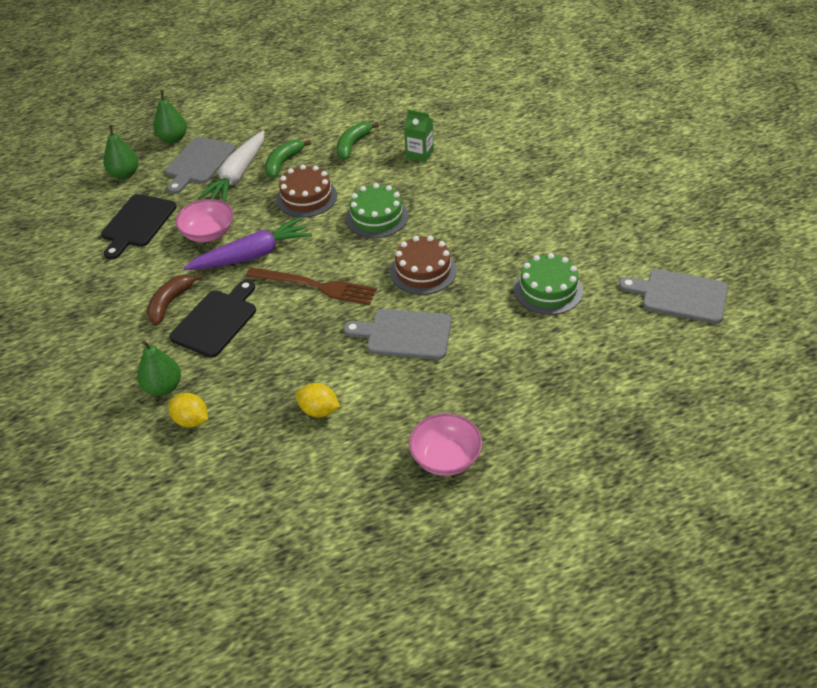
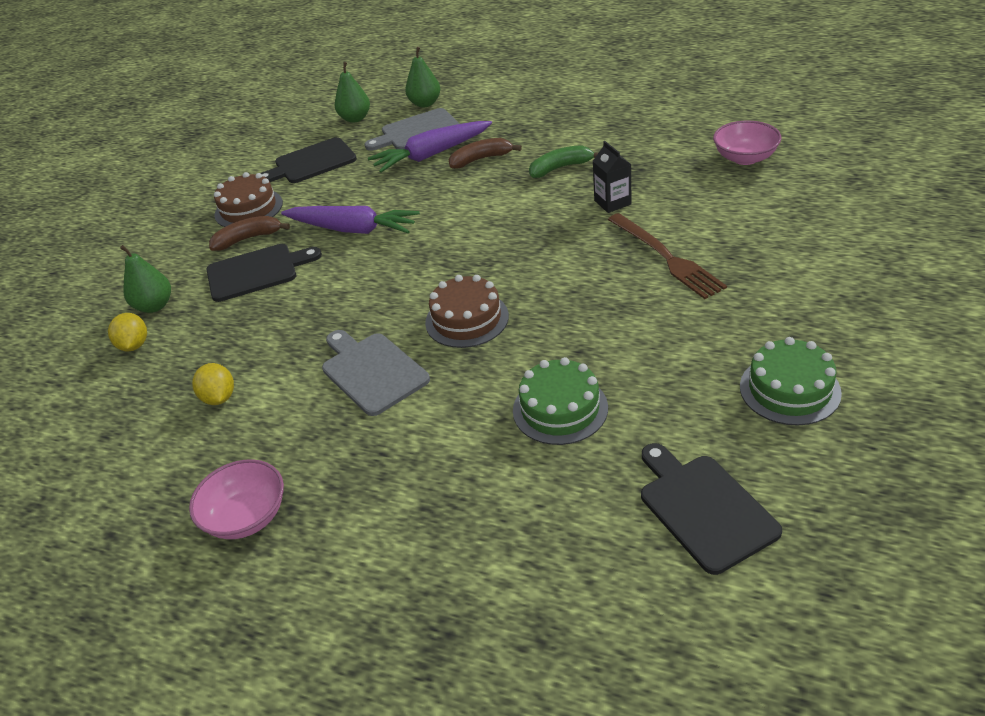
camera: 45 degrees right, 5 degrees down
(208, 233) = (347, 194): pink bowl -> pink bowl (745, 158)
(238, 175) = (432, 155): white carrot -> purple carrot
(283, 163) = (481, 159): green banana -> brown banana
(306, 197) = (459, 199): brown cake -> brown cake (248, 209)
(315, 286) = (362, 283): brown fork -> brown fork (666, 257)
(376, 217) = (494, 245): green cake -> green cake (789, 389)
(419, 154) = (612, 202): green carton -> black carton
(679, 295) = (704, 508): grey cutting board -> black cutting board

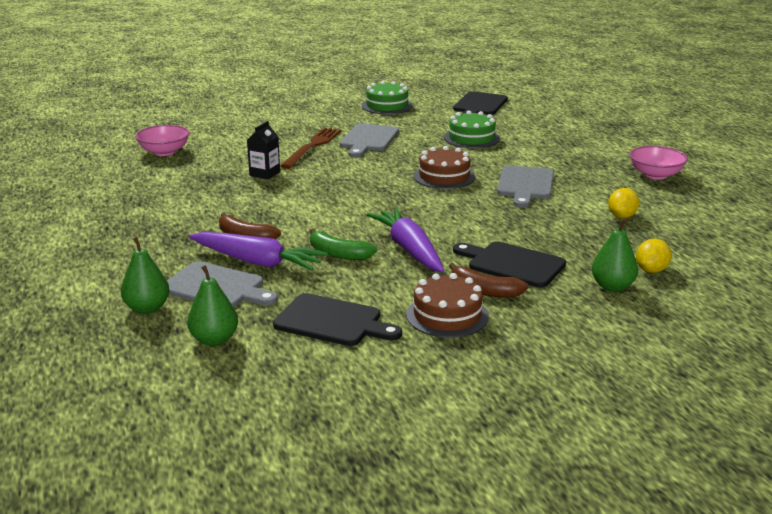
camera: 135 degrees left, 15 degrees down
(560, 168) = (231, 202): green banana -> green banana (338, 254)
(648, 310) = (368, 139): none -> grey cutting board

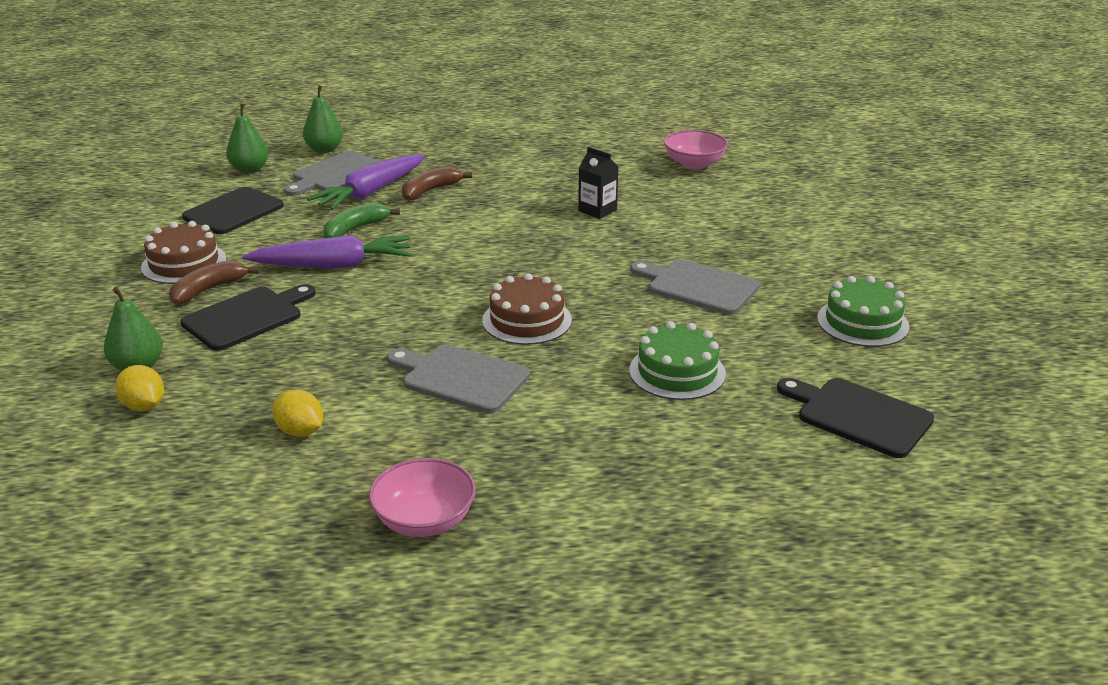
camera: 105 degrees right, 5 degrees up
(312, 146) = (682, 245): brown fork -> none

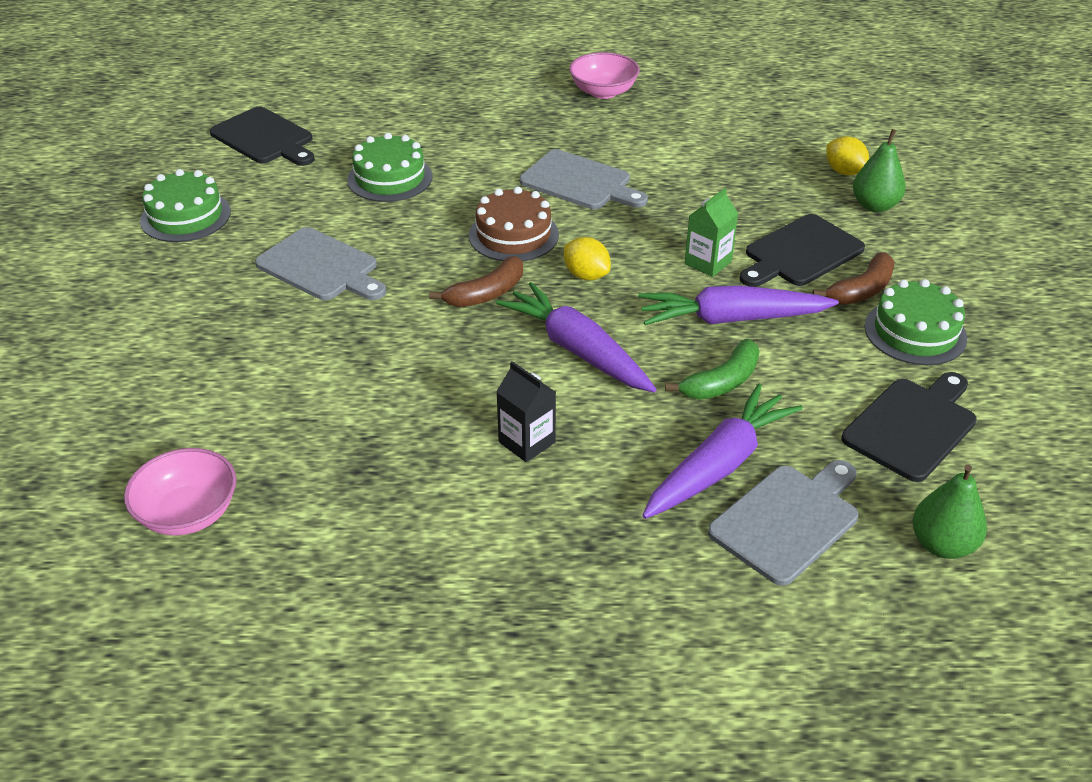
camera: 175 degrees left, 10 degrees up
(184, 263) = (915, 332): brown cake -> green cake
(300, 431) = (705, 147): yellow lemon -> yellow lemon (586, 275)
(324, 149) = (835, 607): green pear -> none
(340, 305) = (708, 263): none -> green carton
(430, 191) = (627, 464): brown banana -> brown banana (486, 293)
(463, 241) = (577, 350): none -> purple carrot
(597, 210) = (388, 401): black carton -> black carton (527, 442)

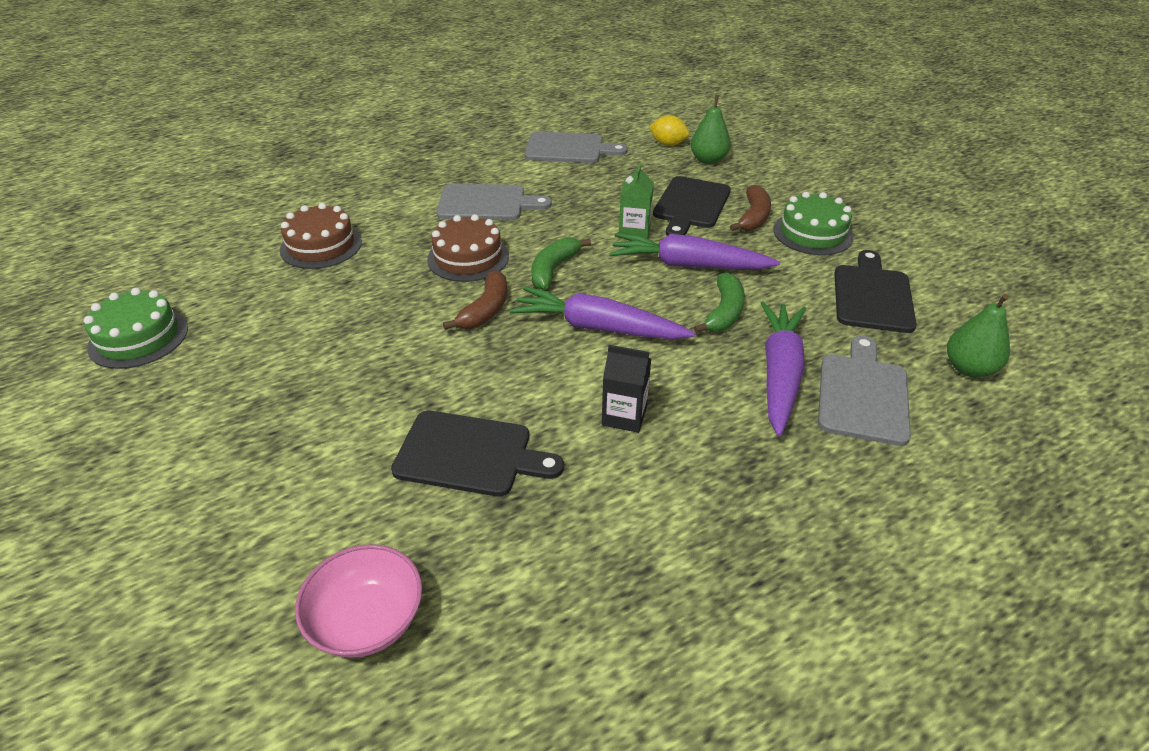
camera: 30 degrees left, 0 degrees up
(264, 138) = (170, 247): black cutting board -> black cutting board (470, 454)
(321, 267) = (316, 338): grey cutting board -> grey cutting board (569, 149)
(390, 178) = (321, 246): green cake -> brown cake
(586, 275) = (553, 269): yellow lemon -> green banana
(603, 92) = (447, 135): pink bowl -> none
(732, 319) = (688, 265): purple carrot -> purple carrot turned 45 degrees clockwise

